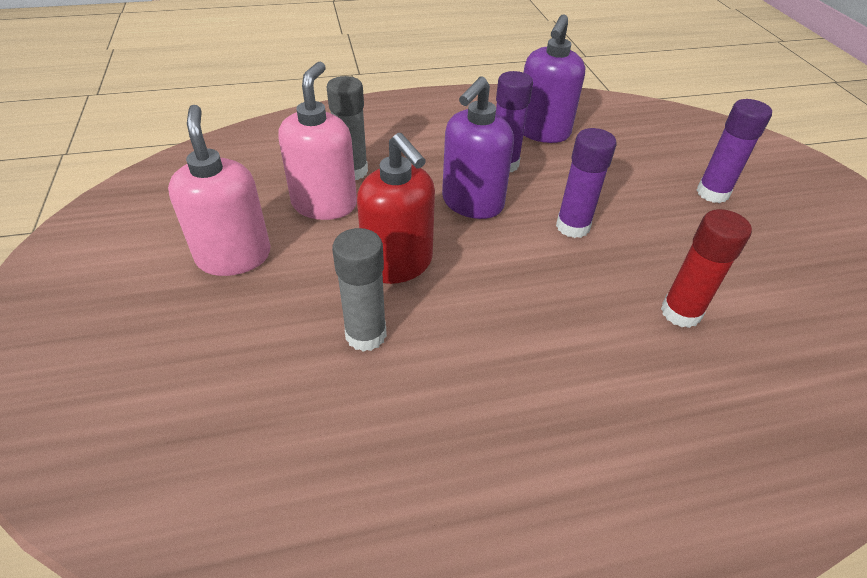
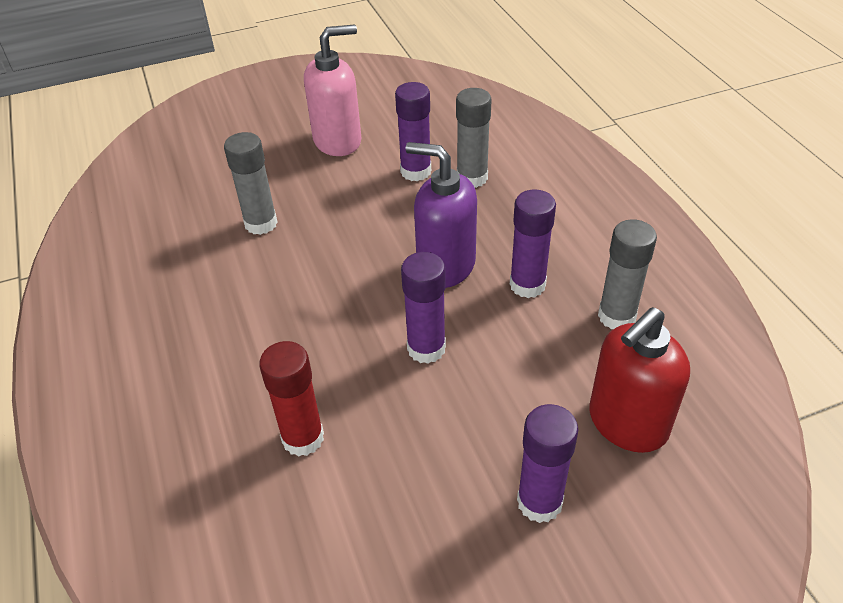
camera: 85 degrees right, 0 degrees up
(324, 204) = (415, 171): pink soap dispenser -> purple glue stick
(398, 264) = (344, 228): red soap dispenser -> red soap dispenser (627, 423)
(542, 132) = (616, 316): purple soap dispenser -> grey glue stick

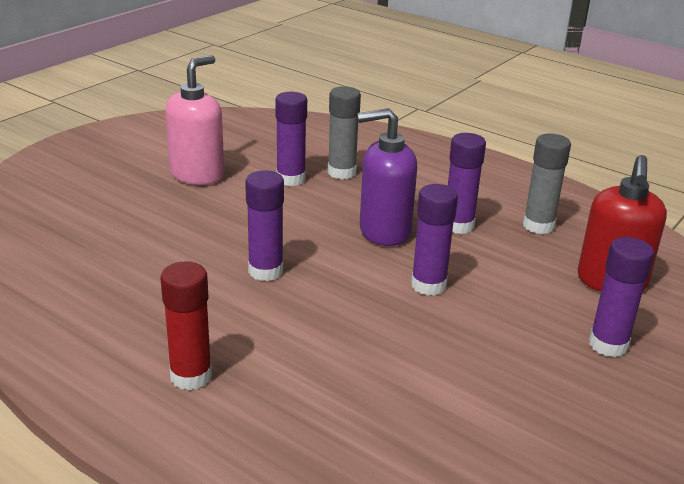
camera: 35 degrees left, 15 degrees down
(261, 223) = (191, 246): grey glue stick -> none
(296, 274) = (265, 271): none -> purple glue stick
(303, 438) = (398, 373): red glue stick -> red glue stick (191, 376)

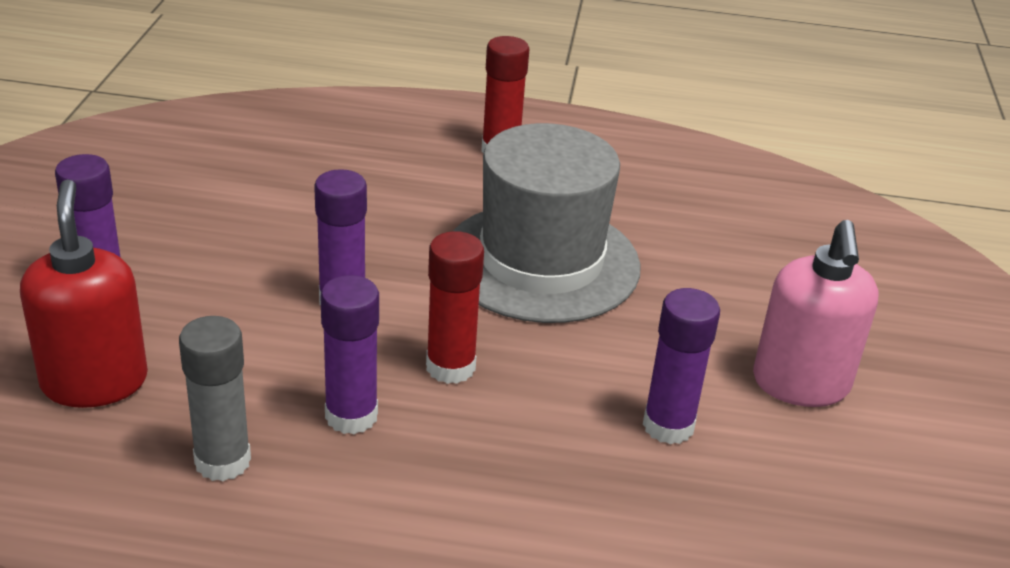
camera: 150 degrees right, 5 degrees up
(265, 271) = (541, 262): purple glue stick -> grey hat
(342, 172) = (609, 474): grey glue stick -> none
(384, 231) = (450, 367): purple soap dispenser -> red glue stick

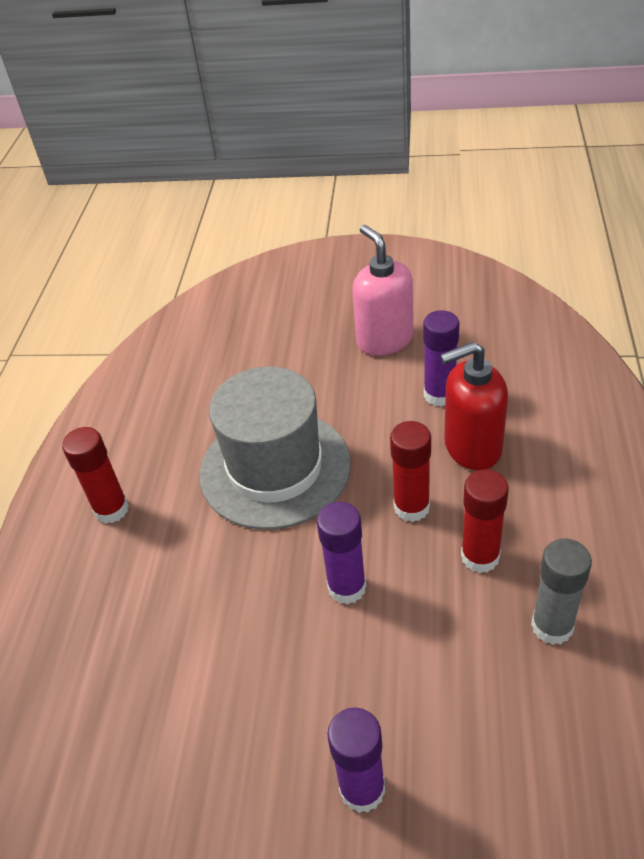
camera: 85 degrees left, 10 degrees up
(95, 382) = (494, 747): red soap dispenser -> red soap dispenser (472, 447)
(351, 416) = (480, 557): purple glue stick -> red glue stick
(800, 384) = (384, 340): pink soap dispenser -> pink soap dispenser turned 120 degrees counterclockwise

